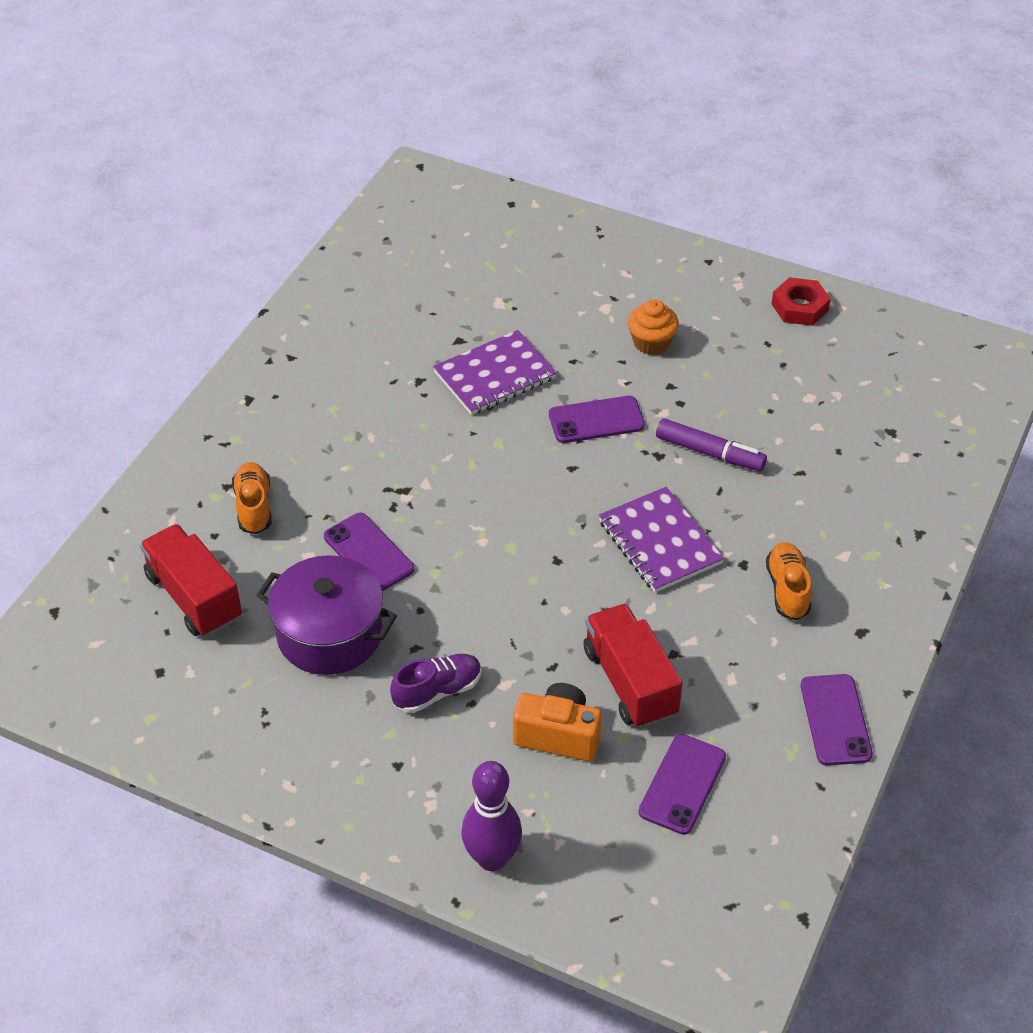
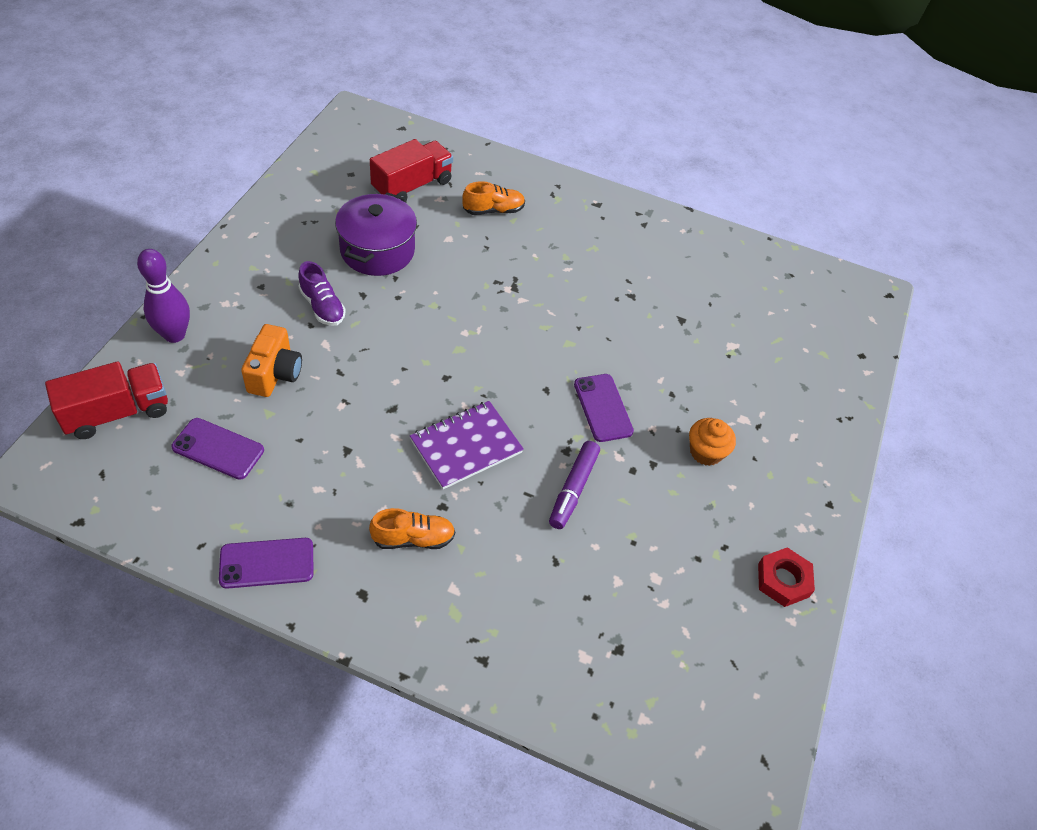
camera: 80 degrees right, 5 degrees up
(369, 553) = (452, 269): purple phone -> none
(495, 376) = (644, 341): purple notebook -> none
(630, 682) = (320, 419): red truck -> red truck (117, 412)

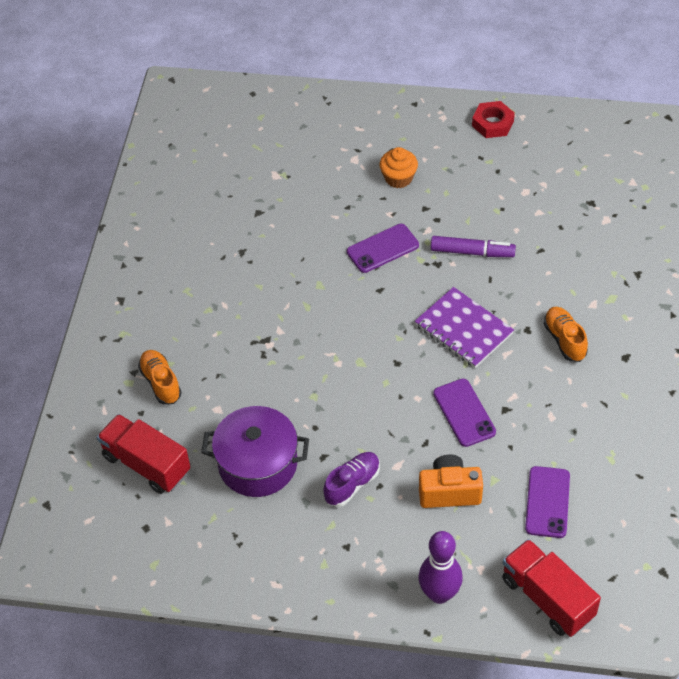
camera: 95 degrees left, 0 degrees up
(267, 563) = (632, 426): purple phone -> purple phone (464, 413)

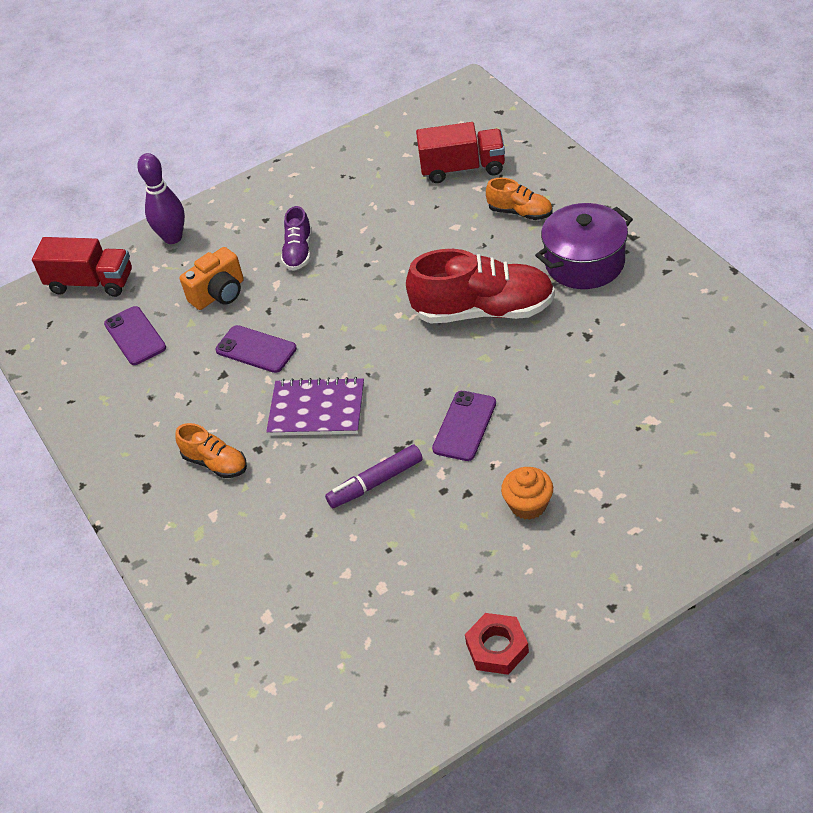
camera: 145 degrees right, 5 degrees down
(258, 464) = (383, 218): purple pot -> purple pot (584, 263)
(281, 320) = (483, 311): none -> red shoe

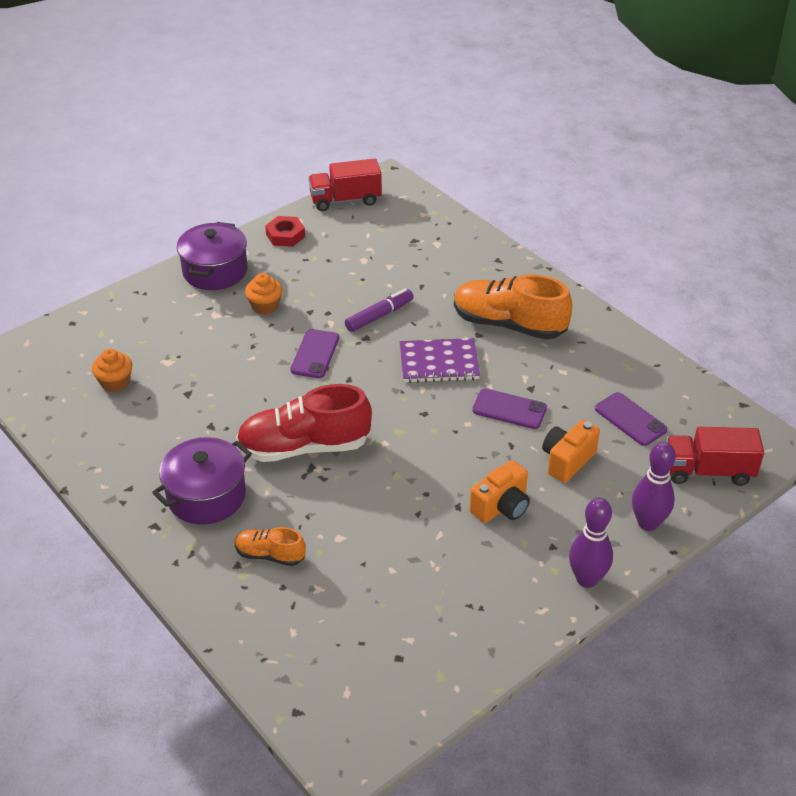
camera: 165 degrees right, 5 degrees down
(215, 463) = (509, 324): orange shoe -> orange shoe, size x1.95
(247, 195) = (587, 579): none -> purple bowling pin
(298, 252) = (501, 507): purple shoe -> orange camera
(463, 168) = (337, 616): red truck -> red truck (345, 200)
(604, 574) = (215, 271): none -> purple pot
(711, 392) = (115, 382): none -> orange cupcake

